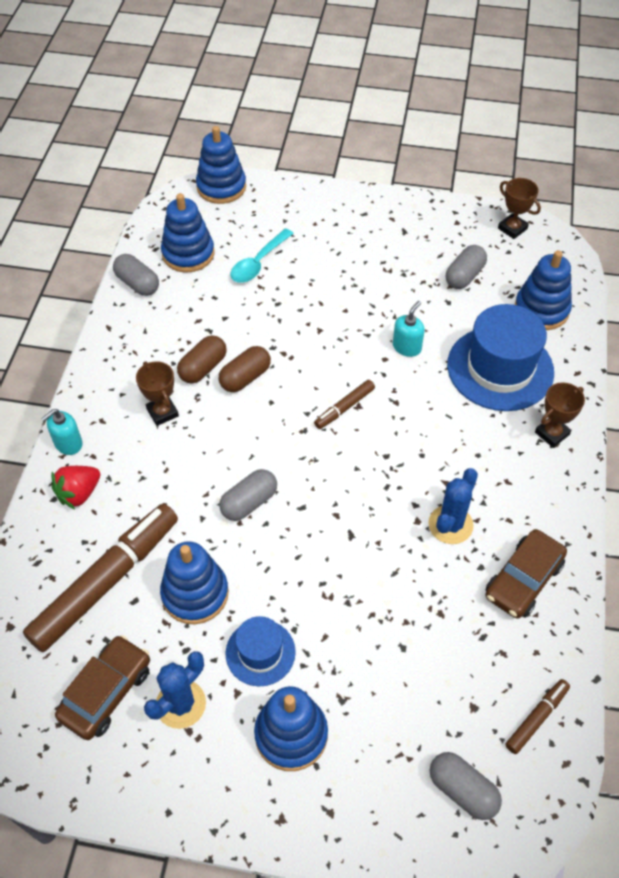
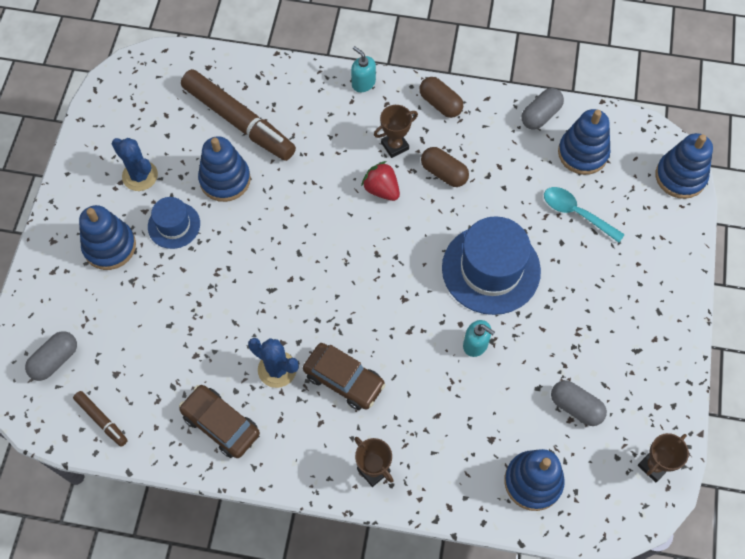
camera: 90 degrees right, 10 degrees up
(79, 493) = (316, 96): red strawberry -> red strawberry (381, 189)
(106, 692) = (153, 130): brown car -> brown car (344, 380)
(245, 378) = (434, 207): brown capsule -> brown capsule (440, 104)
(249, 502) = (304, 213): grey capsule -> none
(344, 408) = (401, 287): brown marker -> none
(500, 368) = (452, 430): blue hat -> blue hat (491, 269)

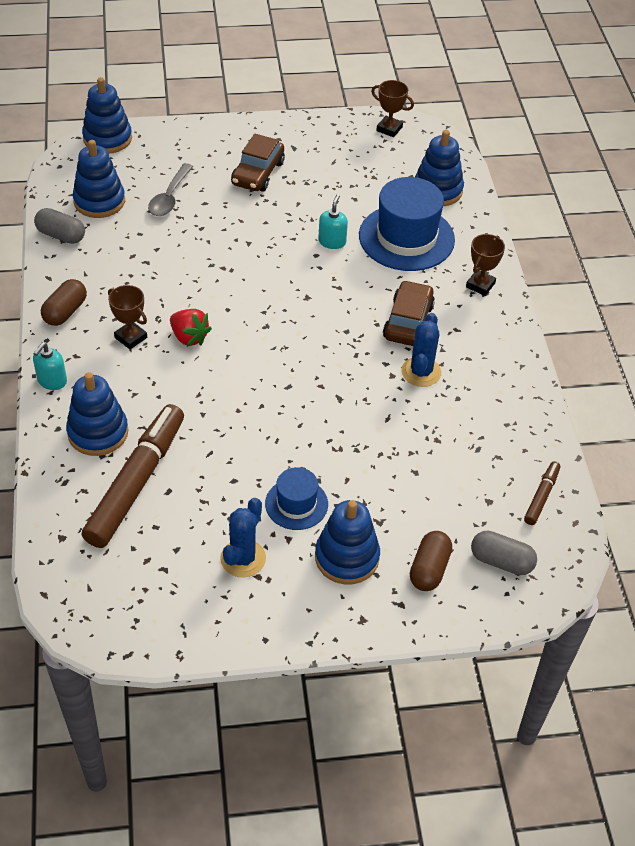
camera: 110 degrees left, 15 degrees down
(221, 424) = (495, 400): brown car -> brown car (258, 173)
(225, 180) = (221, 473): blue stacking toy -> blue stacking toy (98, 432)
(381, 189) = (189, 337): red strawberry -> red strawberry turned 75 degrees counterclockwise
(444, 173) = (153, 294): brown capsule -> brown capsule (429, 569)
(491, 269) = (251, 244): blue hat -> blue hat (406, 238)
(576, 213) = (169, 197): turquoise spoon -> grey spoon
(576, 407) = (361, 175): grey capsule -> none

